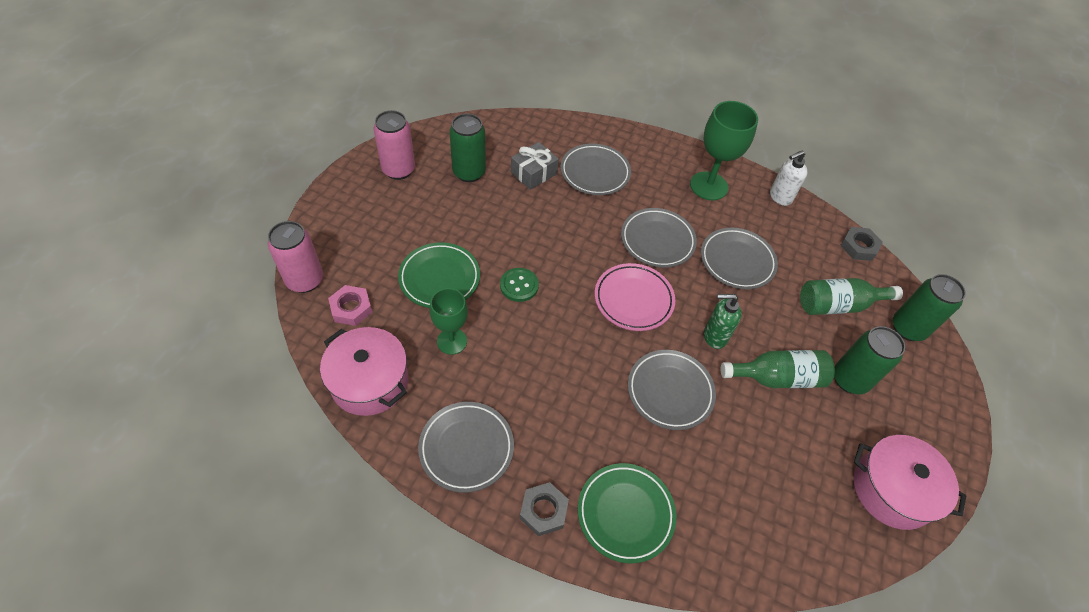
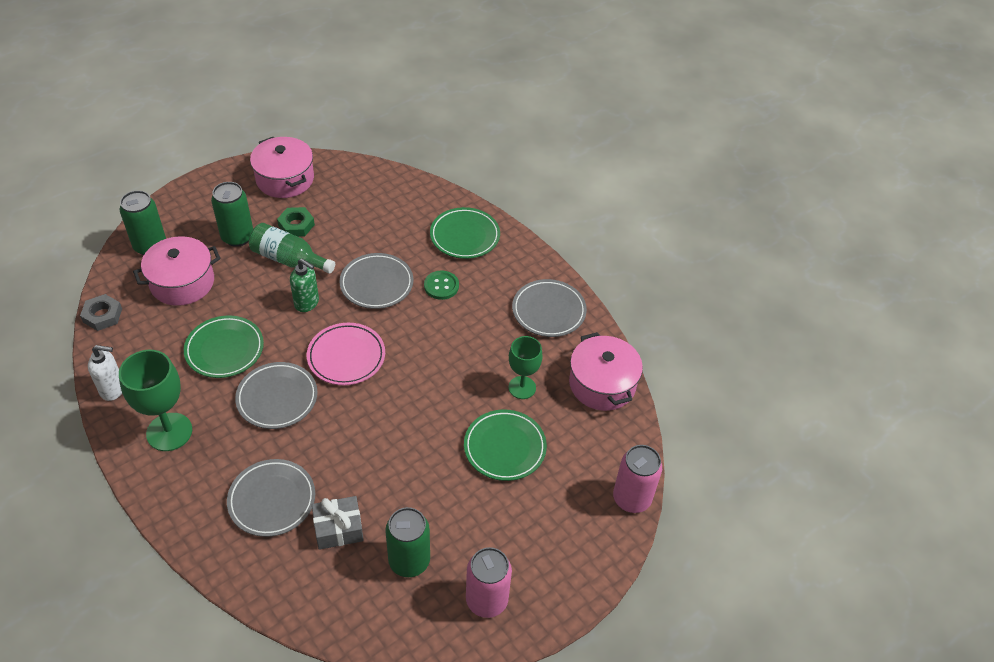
camera: 150 degrees left, 5 degrees down
(351, 308) = (597, 452): pink nut -> none
(519, 285) = (436, 410): green button -> green button (441, 286)
(543, 511) = (516, 258): grey nut -> none
(737, 261) = (224, 349): grey plate -> green plate
(813, 426) = (296, 225): none -> green nut
(838, 305) = (182, 282): green bottle -> pink pot

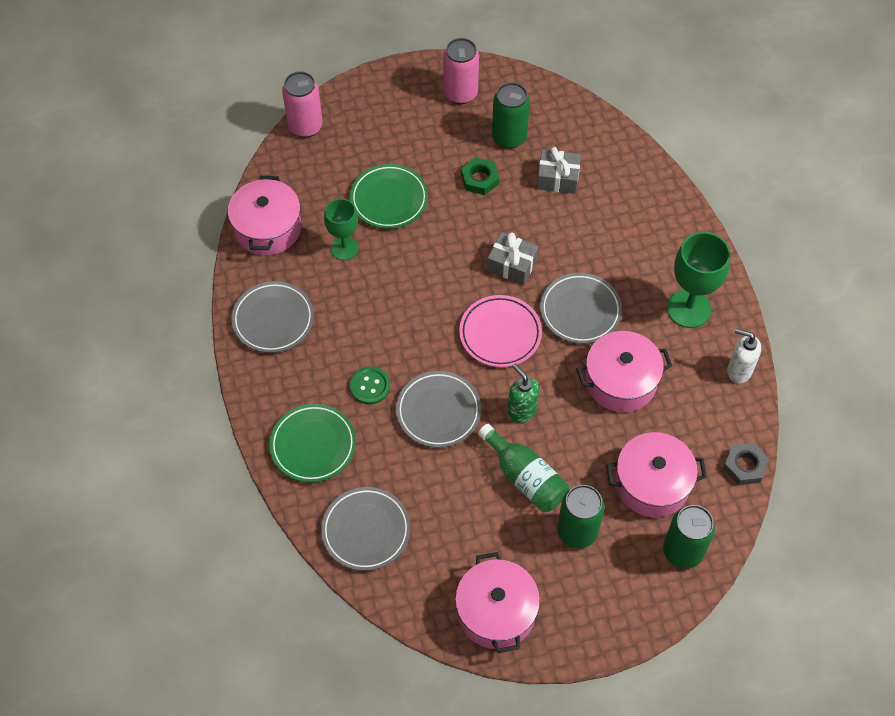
camera: 155 degrees left, 10 degrees up
(224, 349) = (621, 381): green plate -> pink pot
(272, 500) = (607, 218): grey plate -> grey plate (366, 531)
(296, 225) = (503, 527): green nut -> green nut (480, 179)
(357, 421) = (512, 265): none -> grey gift

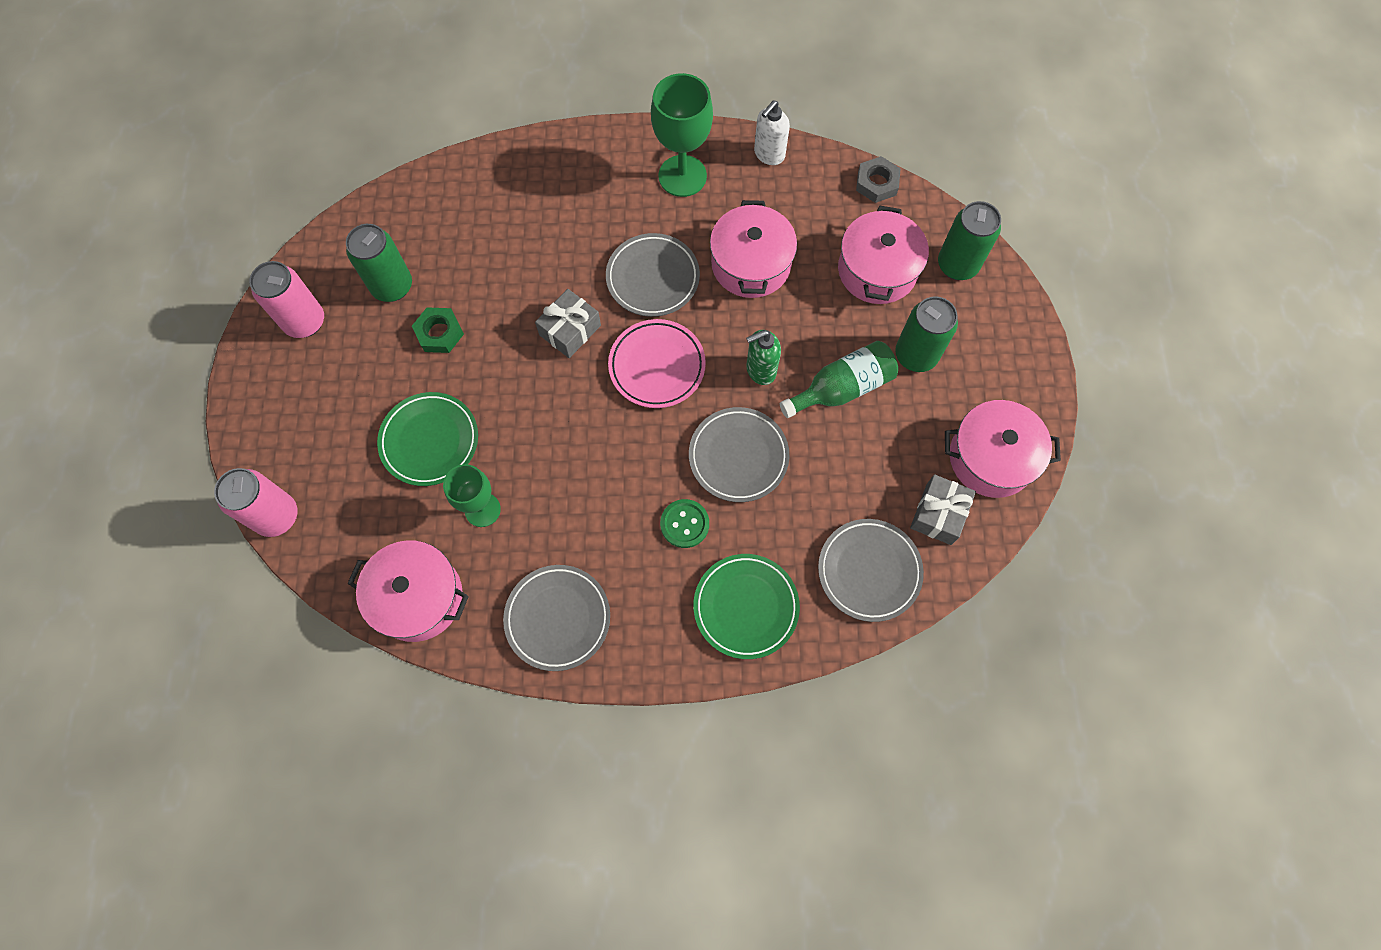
camera: 75 degrees left, 10 degrees up
(558, 178) = (470, 251): grey gift -> grey gift (938, 514)

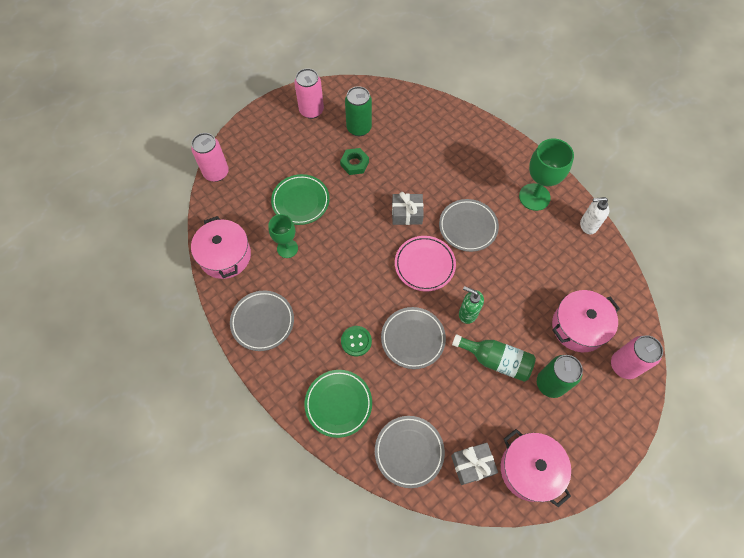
camera: 50 degrees right, 5 degrees down
(751, 264) = (519, 264): pink pot -> none
(877, 183) = (628, 288): grey nut -> none
(957, 265) = (624, 365): green can -> pink can

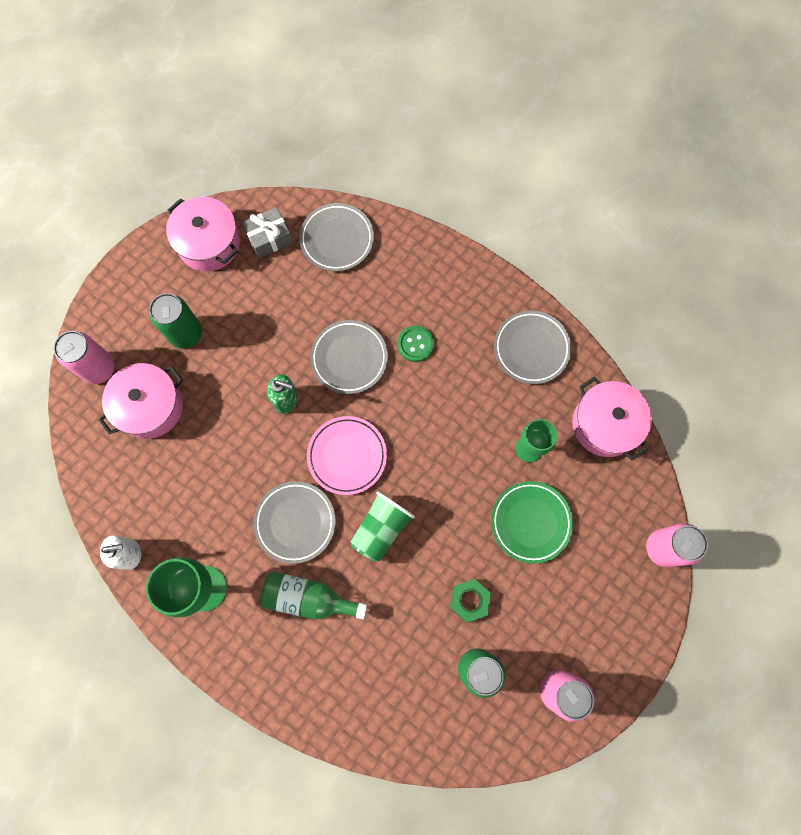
camera: 170 degrees right, 10 degrees up
(338, 404) = (421, 273): green plate -> none
(407, 213) = (381, 529): grey gift -> green cup
(495, 360) = (249, 349): green bottle -> green bottle (308, 598)

